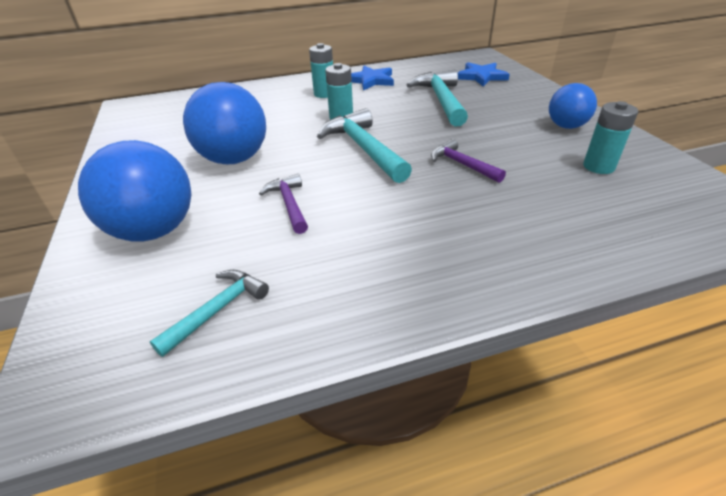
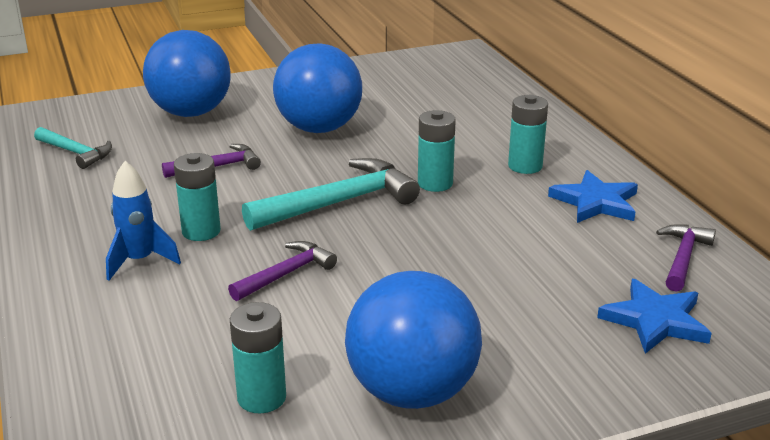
camera: 85 degrees right, 10 degrees down
(405, 203) = (201, 231): none -> turquoise battery
(426, 68) = (683, 258): none -> purple hammer
(441, 100) = (517, 267): turquoise hammer -> none
(456, 230) = (140, 261): none -> blue rocket
(566, 126) = (412, 392): blue ball -> blue ball, size x1.65

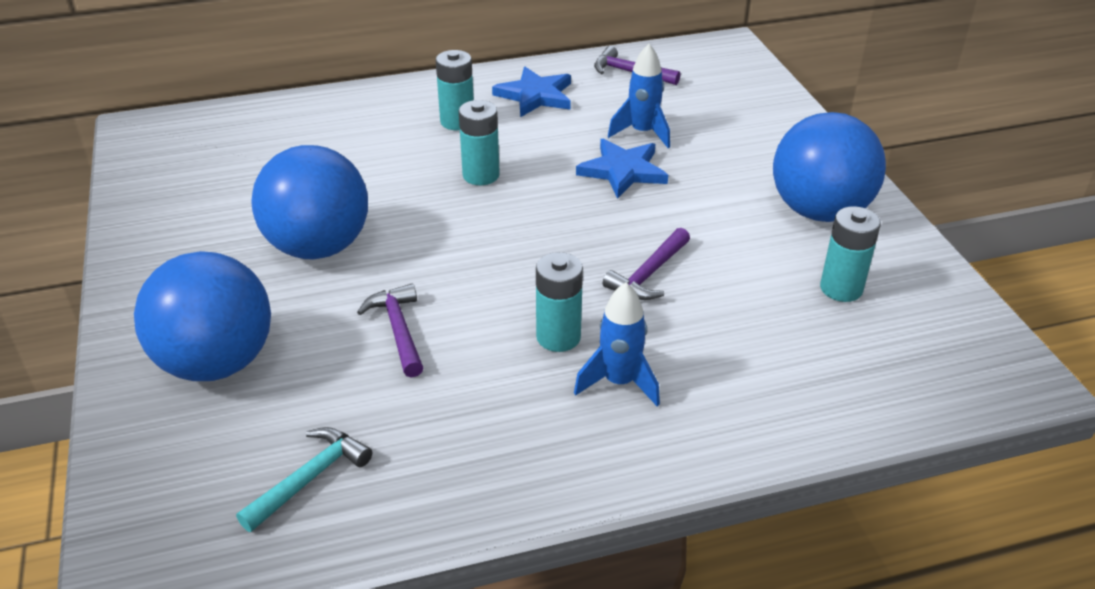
camera: 85 degrees left, 10 degrees up
(286, 274) = (648, 274): purple hammer -> purple hammer turned 105 degrees counterclockwise
(339, 203) = (510, 237): turquoise hammer -> none
(545, 268) = (642, 133): none -> blue rocket
(655, 320) = (716, 97): blue star -> blue star (623, 171)

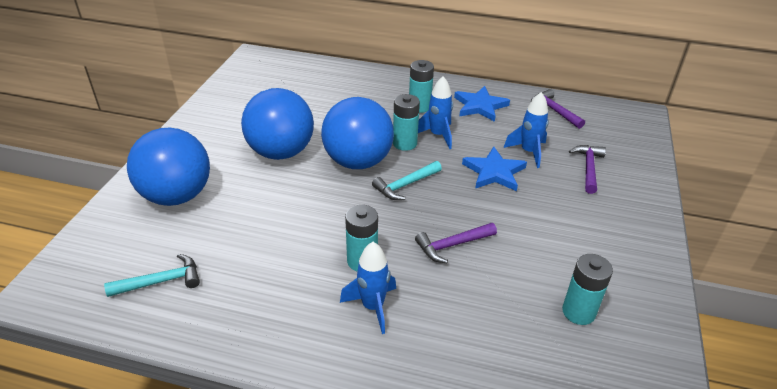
camera: 30 degrees right, 0 degrees up
(398, 330) = (279, 217): purple hammer -> purple hammer (588, 168)
(514, 150) = (437, 135): none -> blue rocket
(529, 226) = (405, 185): none -> turquoise hammer
(819, 211) = (609, 250): blue ball -> blue ball (358, 162)

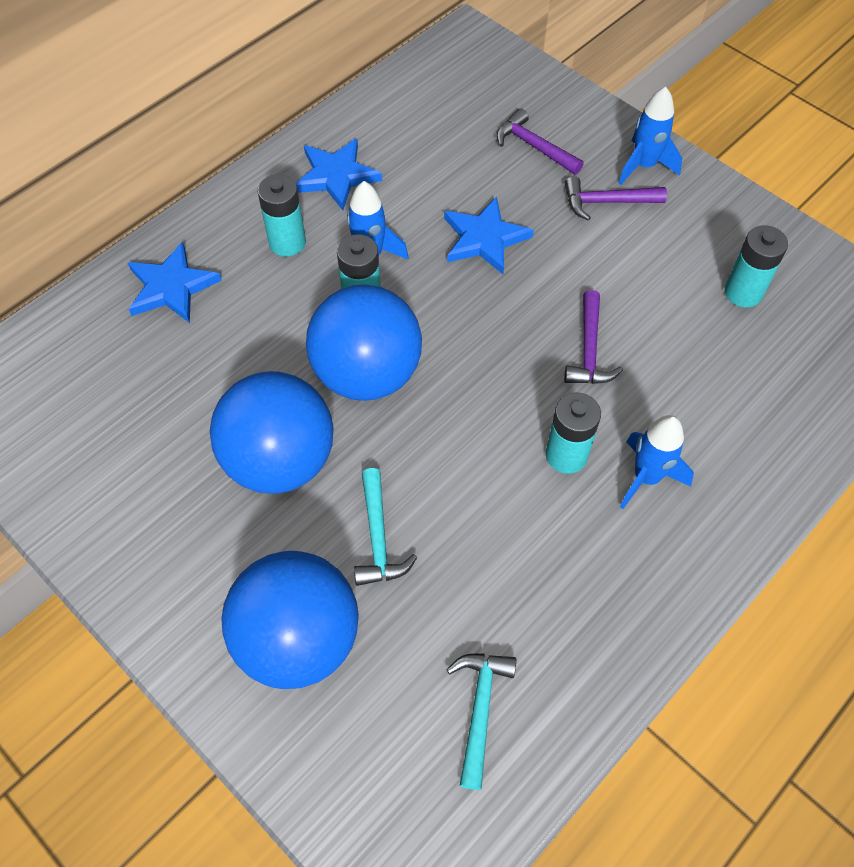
camera: 60 degrees left, 20 degrees up
(359, 84) = (171, 287): none -> blue star
(405, 185) = (451, 343): turquoise hammer -> turquoise hammer (378, 538)
(528, 152) = (468, 183): blue rocket -> blue rocket (644, 166)
(554, 110) = (402, 108): purple hammer -> purple hammer (606, 202)

